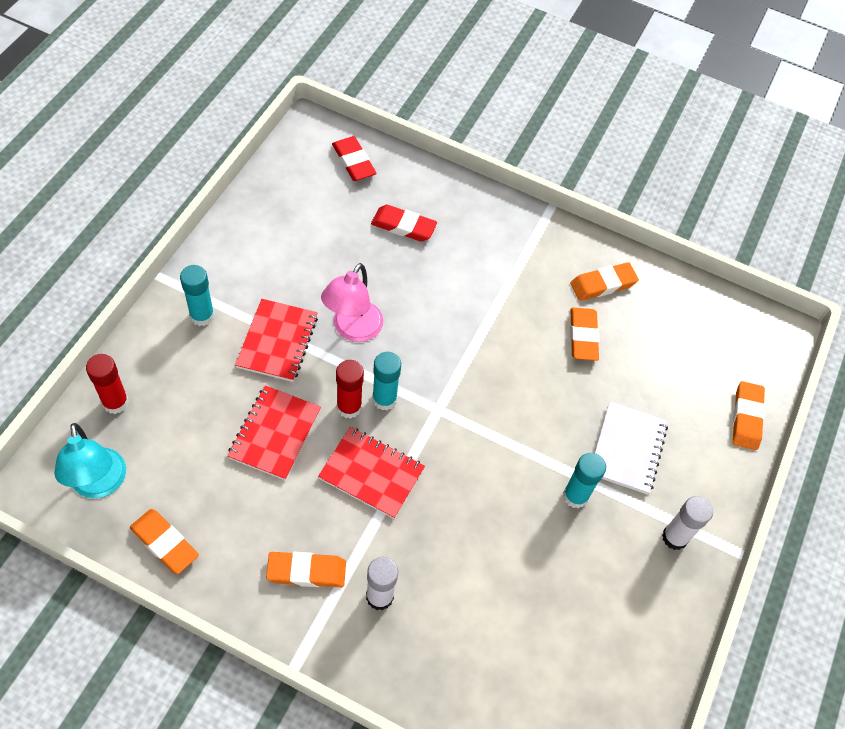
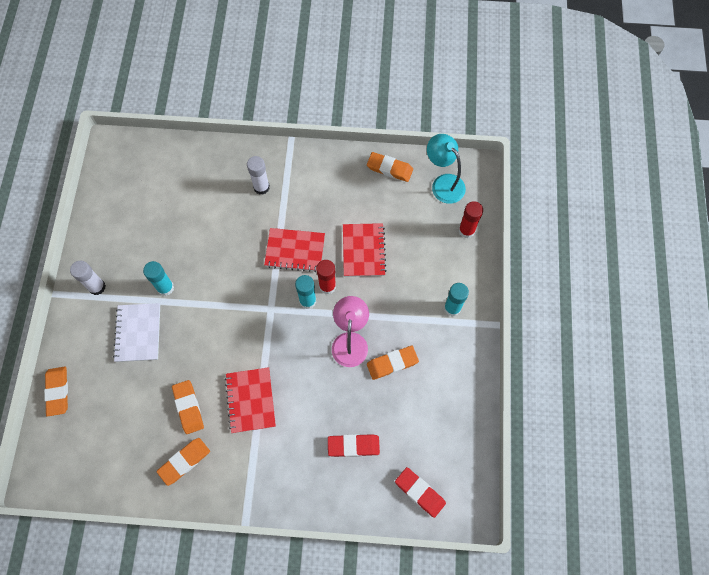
camera: 165 degrees right, 10 degrees up
(277, 342) = (394, 311): red notebook -> red notebook (250, 400)
(306, 571) = (306, 184): orange eraser -> orange eraser (392, 363)

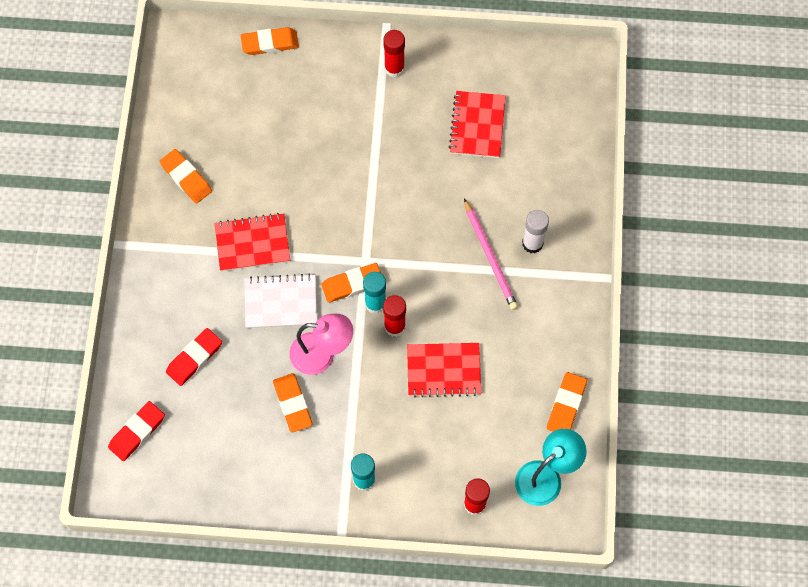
camera: 90 degrees right, 0 degrees up
(97, 287) = (394, 68): white glue stick -> red glue stick
(138, 333) = (336, 117): white notebook -> white notebook (281, 302)
(165, 288) = (393, 142): turquoise glue stick -> none
(188, 407) = (247, 177): orange eraser -> orange eraser (352, 284)
(271, 217) = (490, 257): none -> pink pencil
(295, 251) = (442, 287): red notebook -> red notebook (477, 126)
(353, 446) = (194, 358): red eraser -> red eraser turned 45 degrees clockwise

